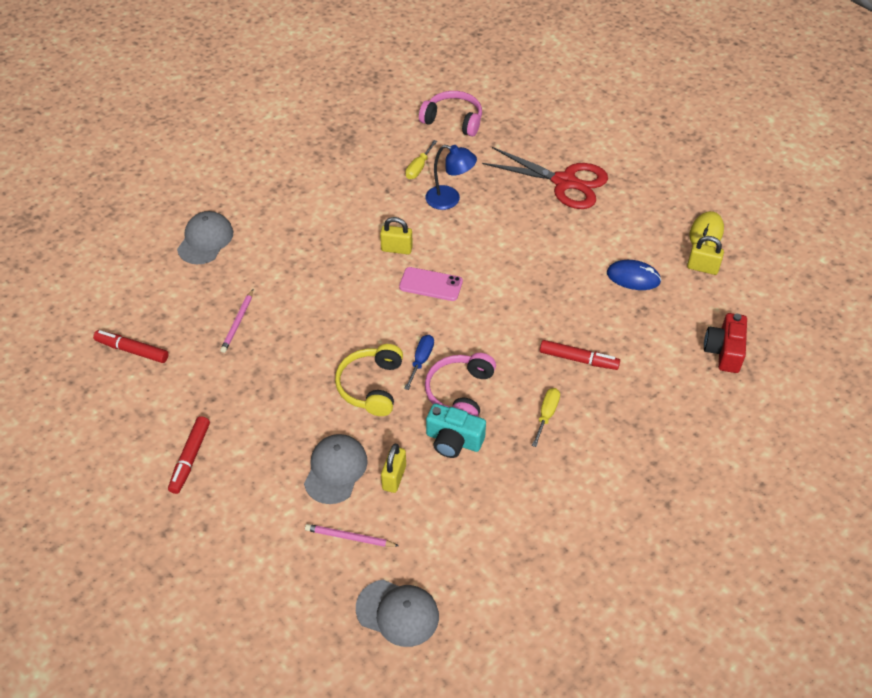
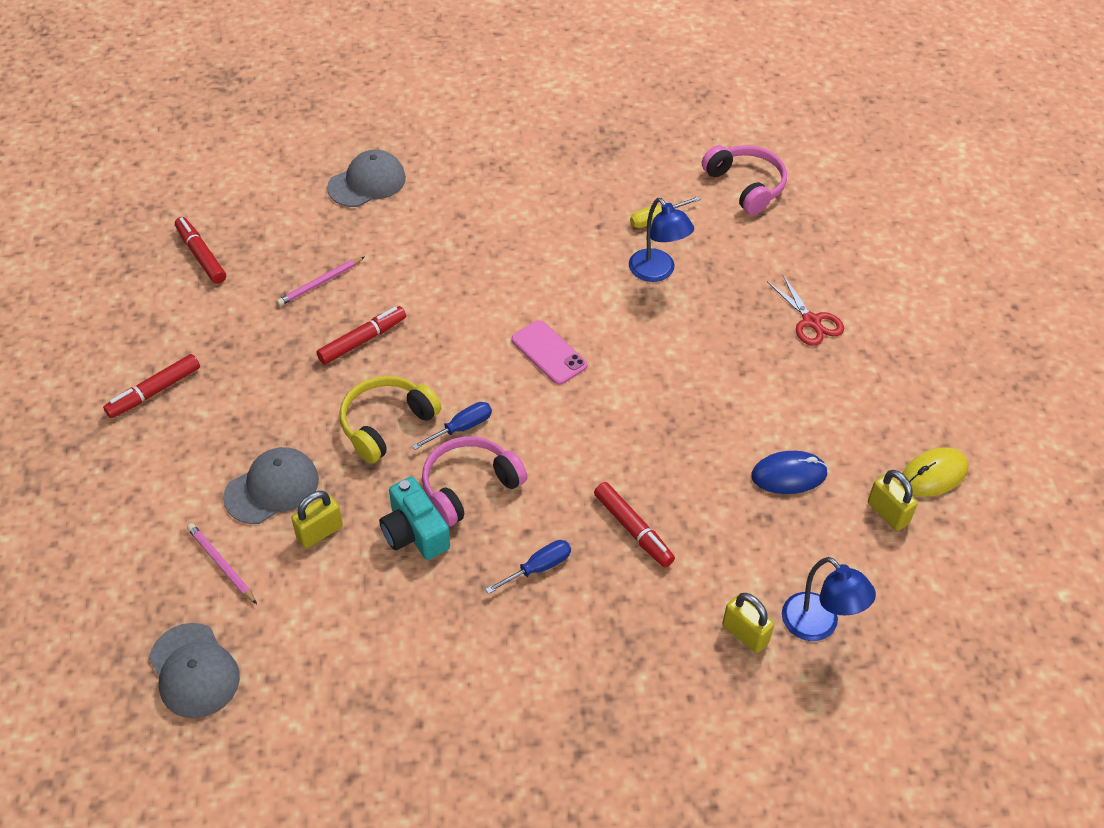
camera: 35 degrees right, 0 degrees up
(303, 343) = (362, 340): none -> red marker
(396, 249) = (548, 295): yellow padlock -> yellow padlock (745, 634)
(546, 415) = (538, 568): yellow screwdriver -> blue screwdriver
(564, 182) = (811, 321): red scissors -> red scissors, size x0.55
(633, 277) = (789, 475): blue mouse -> blue mouse turned 60 degrees counterclockwise
(724, 351) = (818, 626): red camera -> blue lamp

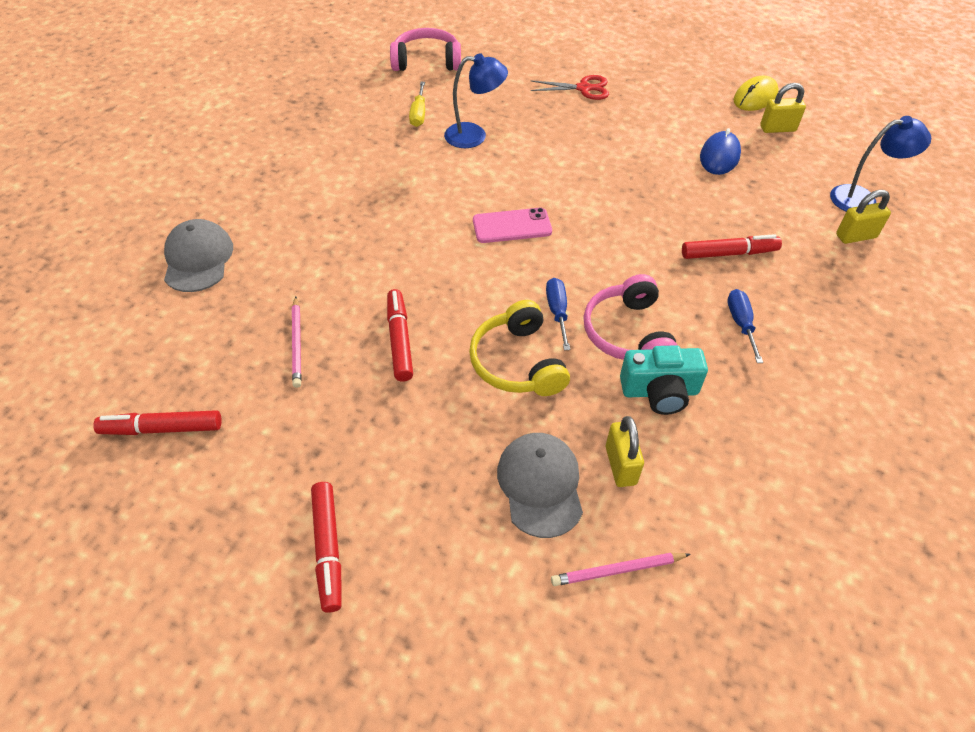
camera: 60 degrees left, 0 degrees up
(194, 671) = (750, 651): grey cap -> none
(933, 474) = (755, 97): yellow mouse -> yellow mouse turned 45 degrees clockwise

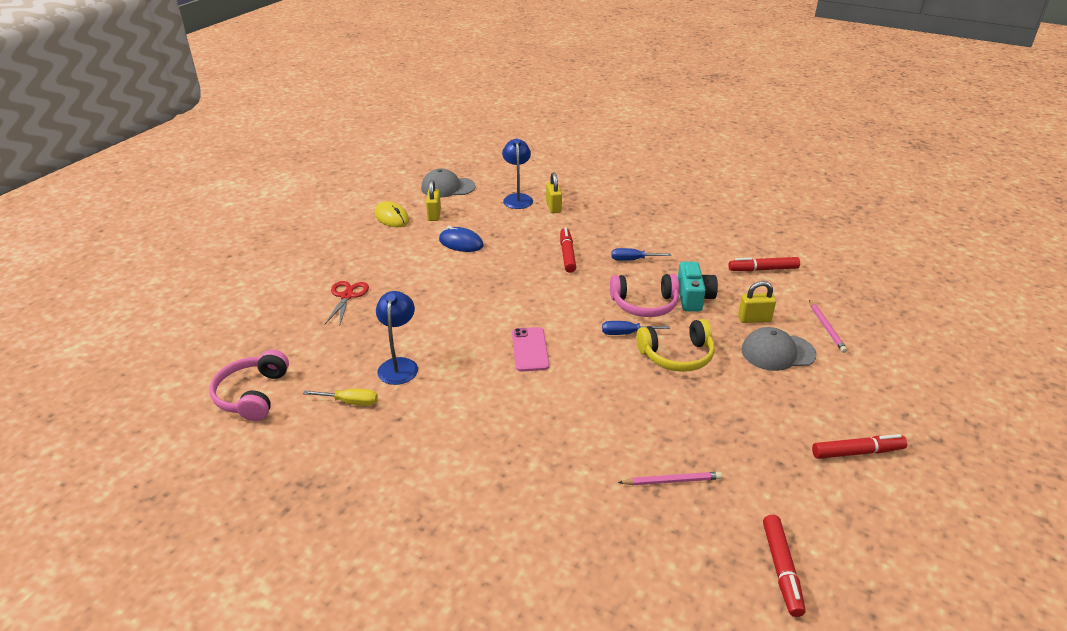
camera: 85 degrees left, 15 degrees down
(198, 259) = (561, 571): grey cap -> grey cap (447, 187)
(399, 340) = (661, 416): red marker -> red marker (763, 269)

